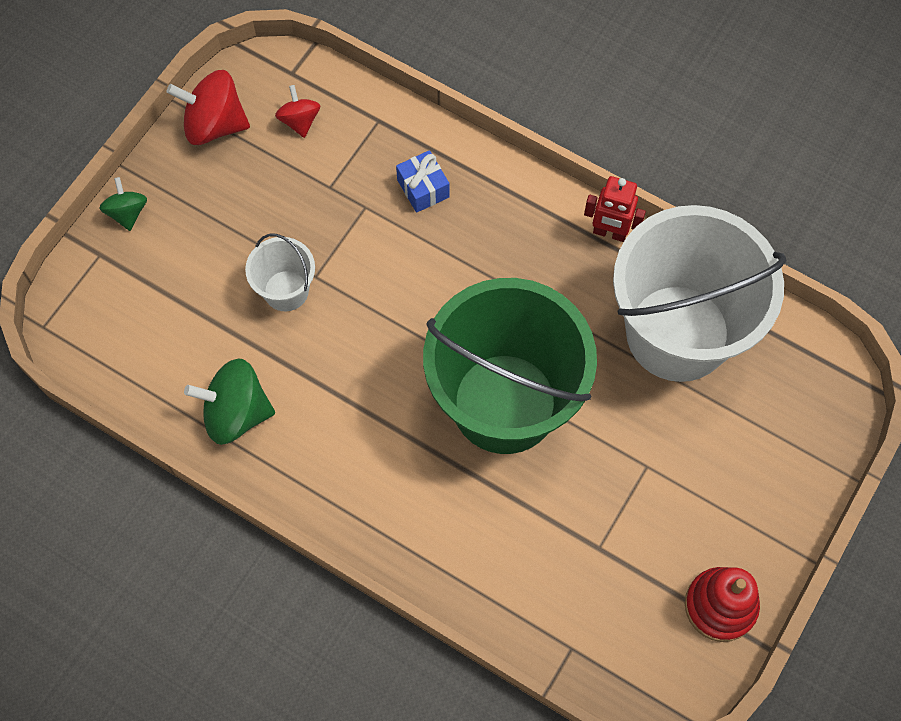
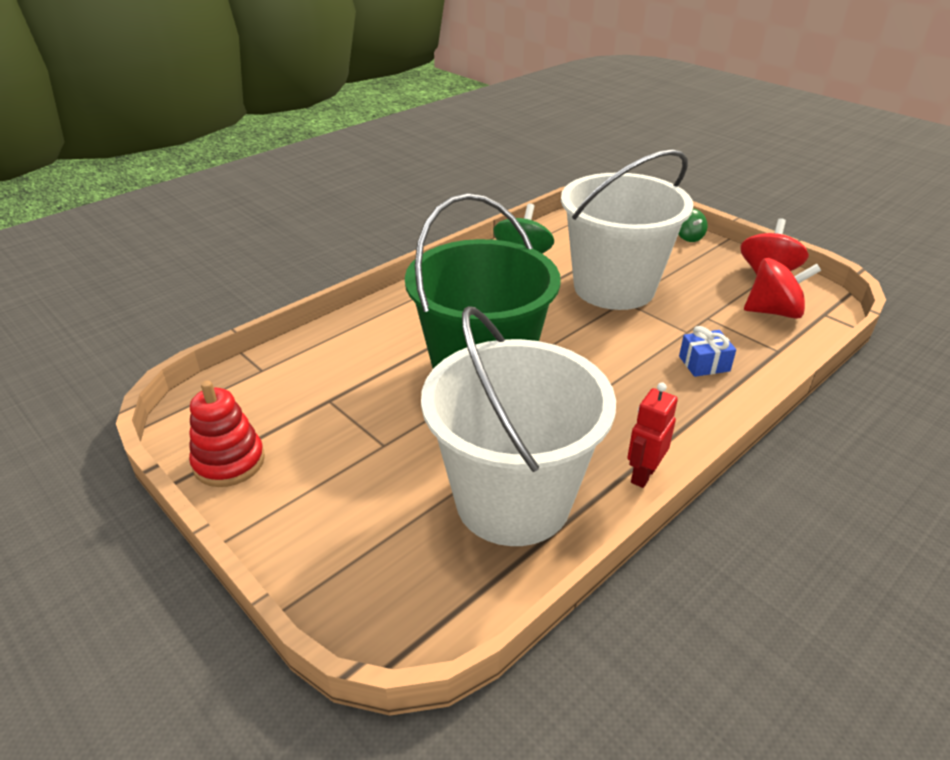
camera: 105 degrees right, 30 degrees down
(127, 213) = (688, 237): green spinning top -> green spinning top turned 75 degrees clockwise
(286, 290) = (614, 288): white bucket -> white bucket, size x2.30
(299, 121) = (774, 312): red spinning top -> red spinning top, size x1.73

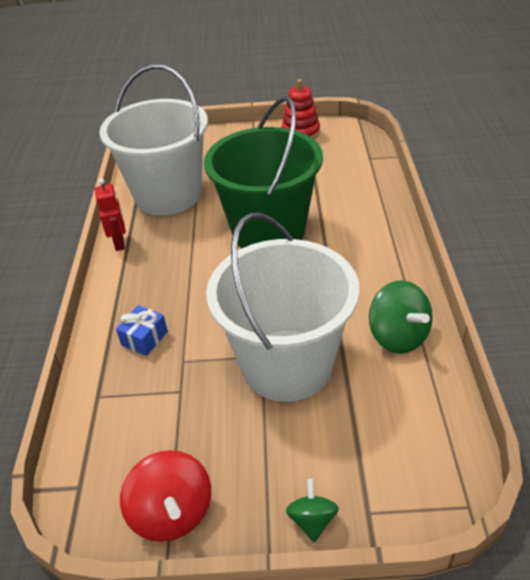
camera: 135 degrees right, 5 degrees up
(688, 237) = (312, 520): green spinning top -> green spinning top turned 60 degrees clockwise
(774, 312) = (129, 448): red spinning top -> none

